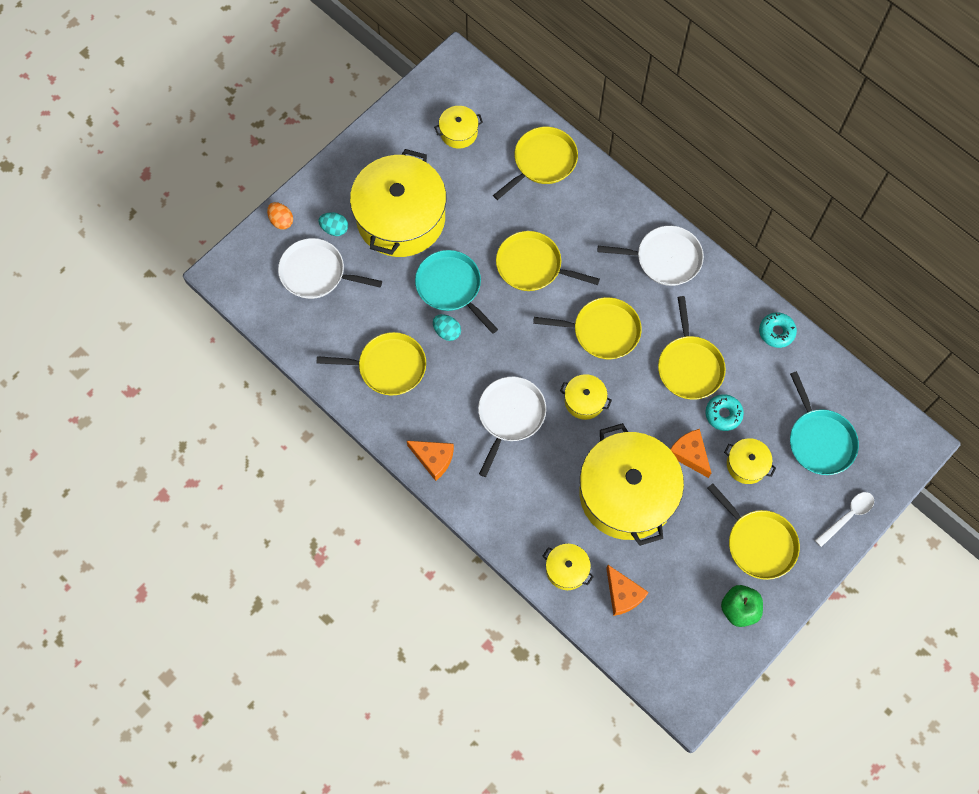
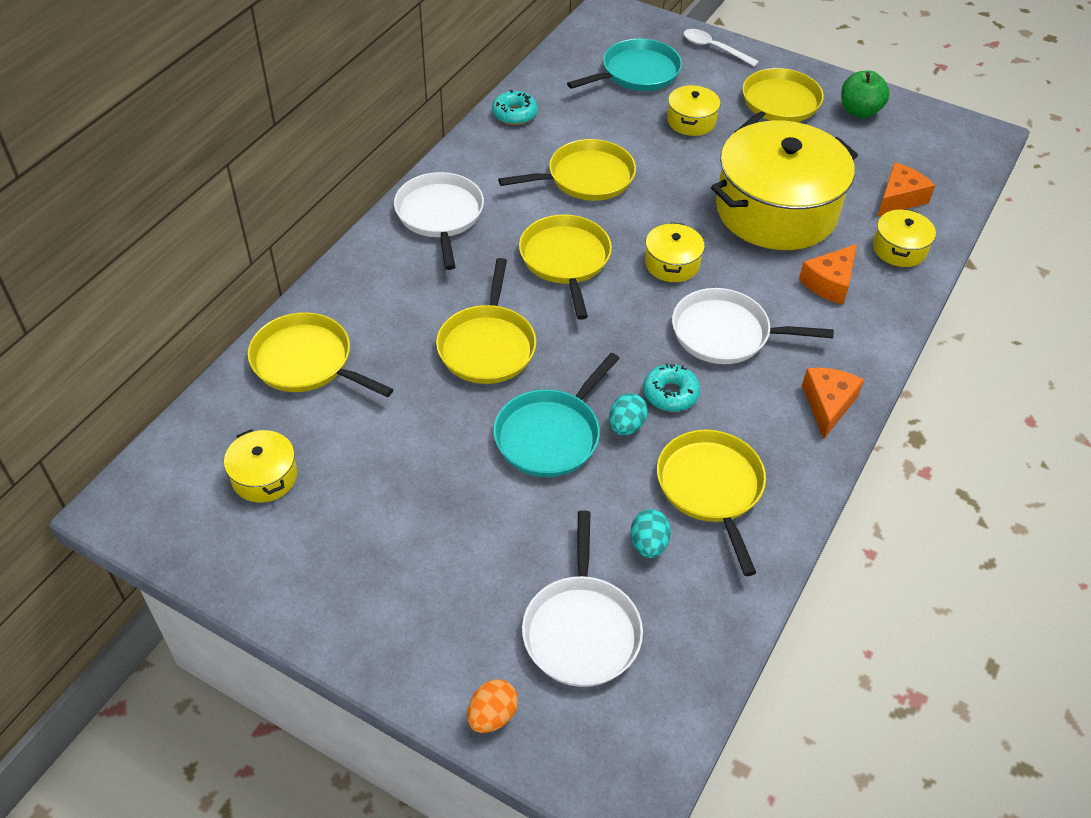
camera: 105 degrees left, 20 degrees down
(334, 229) = (488, 621): turquoise egg -> turquoise egg (648, 544)
(401, 218) = (444, 526): yellow pot -> none
(689, 454) = (700, 165): orange cheese -> orange cheese (830, 283)
(723, 414) = (637, 144): turquoise donut -> turquoise donut (670, 394)

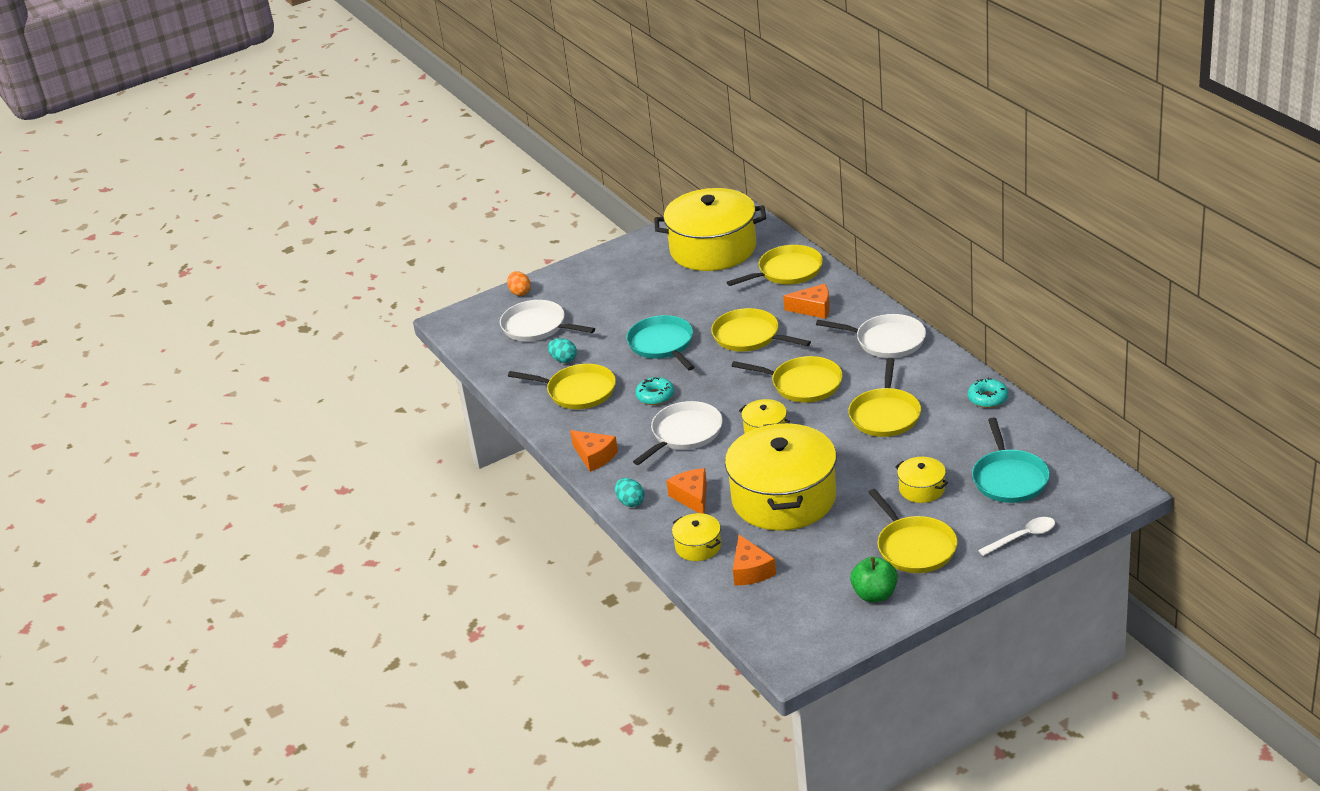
camera: 125 degrees right, 15 degrees down
(264, 477) = (713, 249): yellow pot -> yellow pot, size x2.32
(394, 303) = (813, 308): none -> orange cheese
(626, 426) = (646, 373): turquoise egg -> turquoise egg (630, 502)

